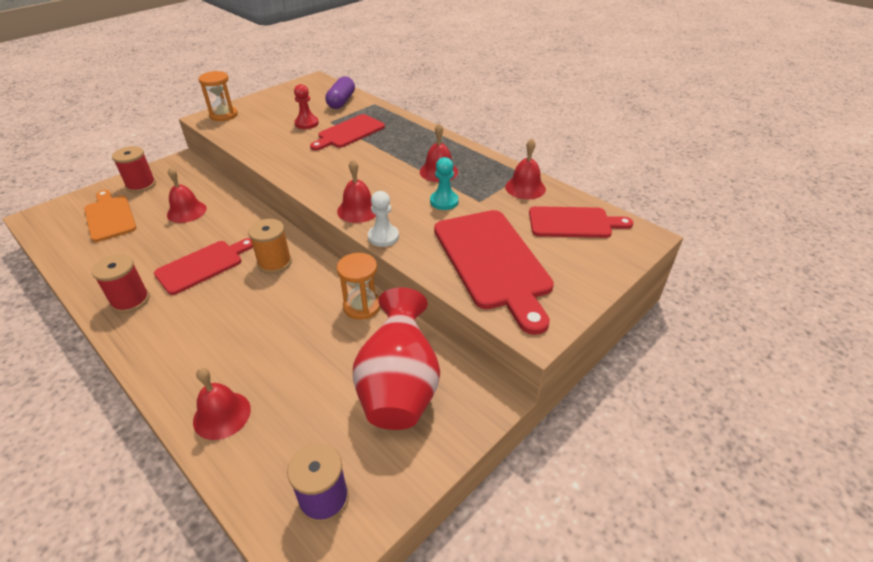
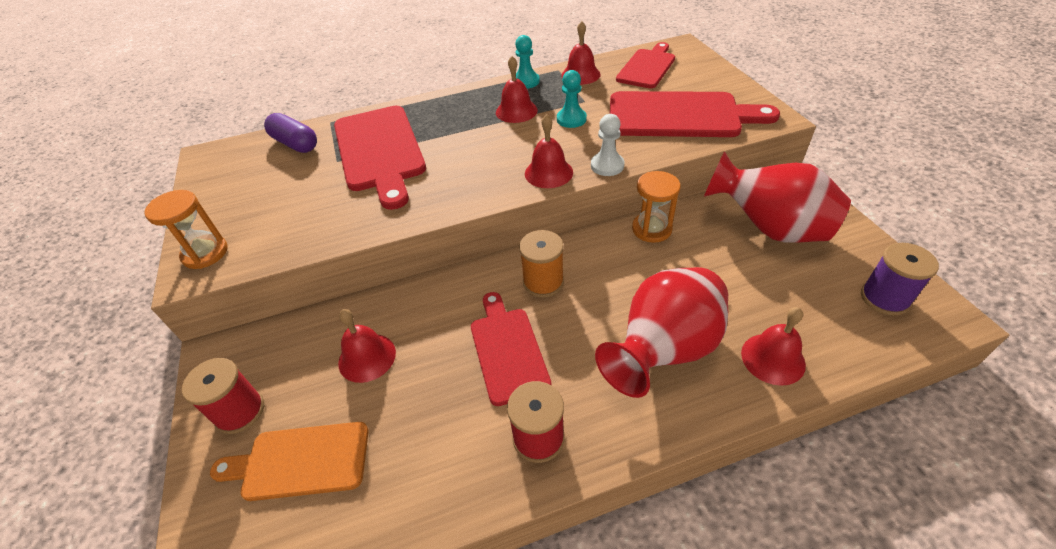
camera: 60 degrees left, 5 degrees up
(218, 344) = (663, 350): none -> red vase
(306, 123) = (320, 179): red pawn -> none
(349, 132) = (380, 151): red cutting board -> red cutting board, size x1.60
(489, 163) = (526, 81): none -> turquoise pawn

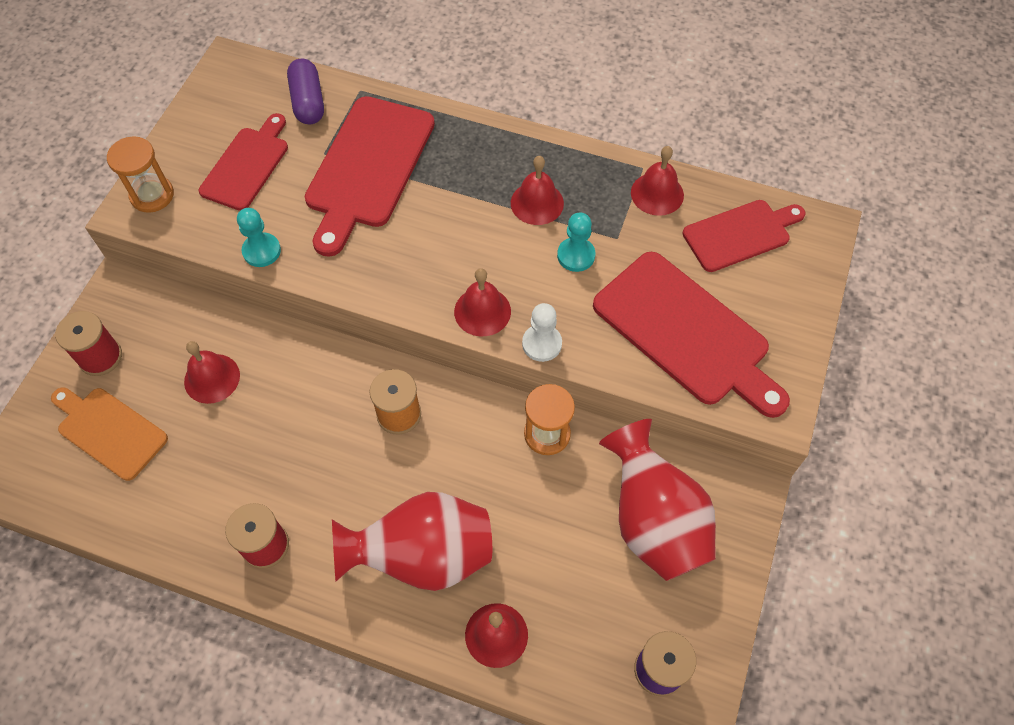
camera: 35 degrees right, 15 degrees up
(507, 350) = (311, 456): red cutting board -> red cutting board (247, 165)
(526, 81) = (591, 163): turquoise pawn -> turquoise pawn (261, 251)

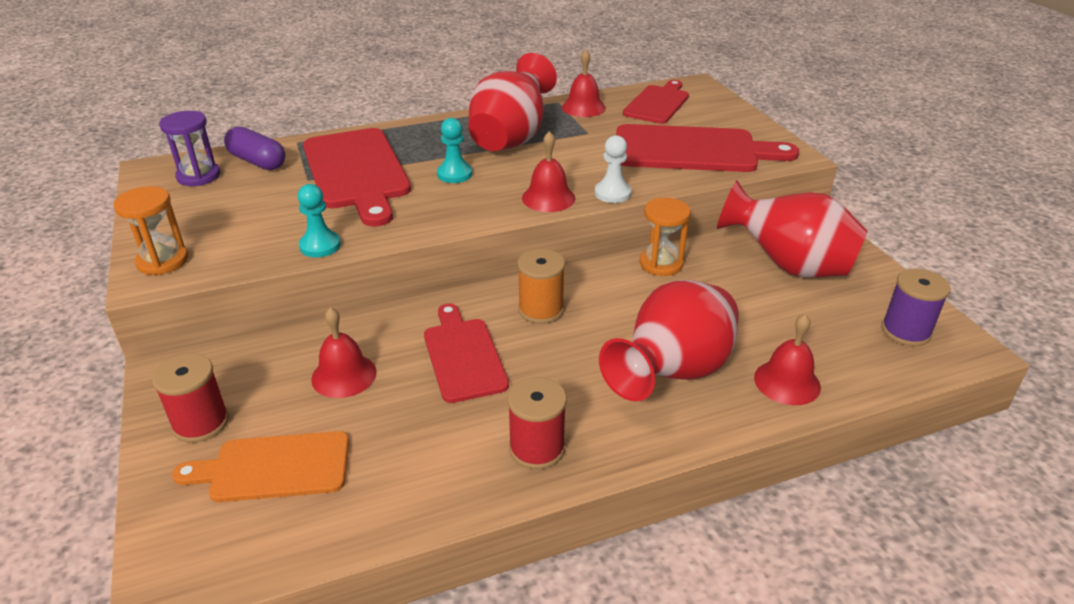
camera: 40 degrees left, 25 degrees down
(247, 165) = (242, 210): red cutting board -> red cutting board (463, 356)
(252, 95) = (198, 176): none -> purple hourglass
(537, 203) = (511, 139): red bell -> red vase
(576, 255) = (573, 149): turquoise pawn -> turquoise pawn (454, 174)

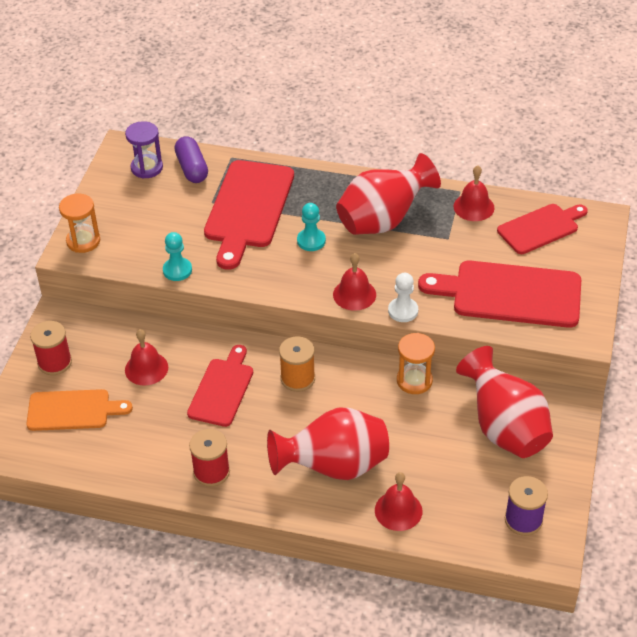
camera: 35 degrees right, 10 degrees up
(273, 468) = (73, 410): orange cutting board -> orange cutting board turned 150 degrees clockwise
(692, 150) = (510, 294): red cutting board -> red cutting board turned 150 degrees clockwise

